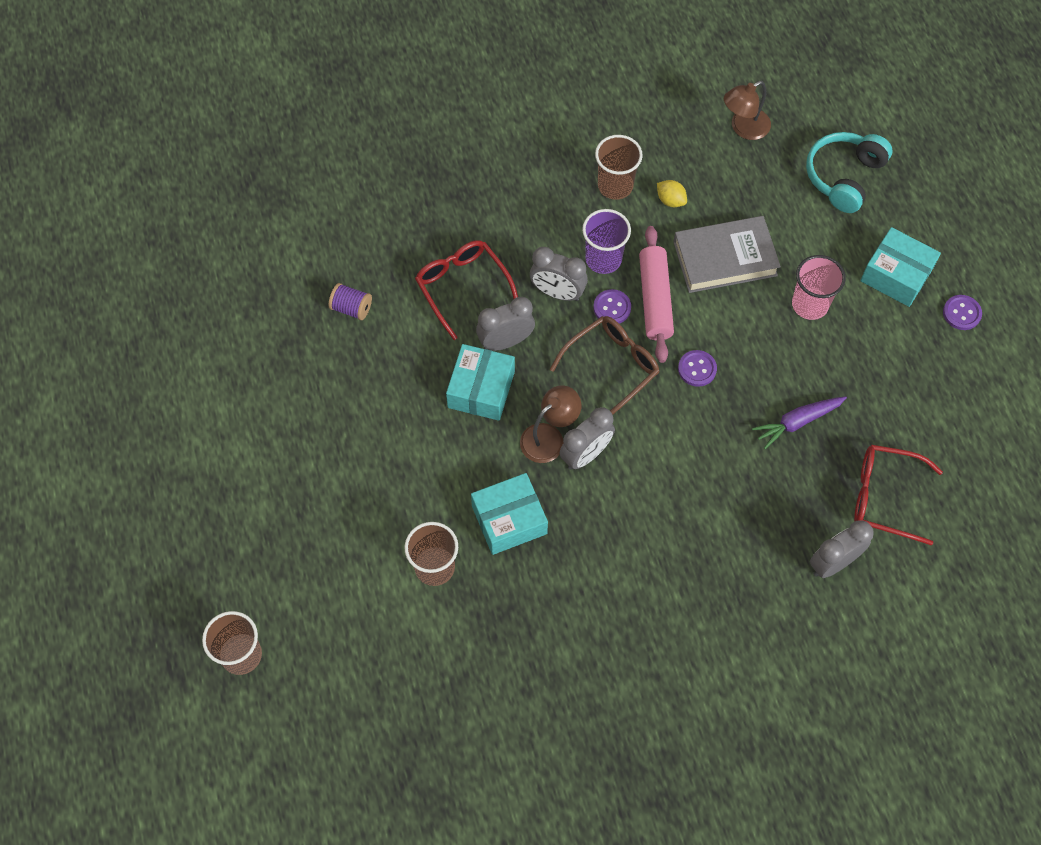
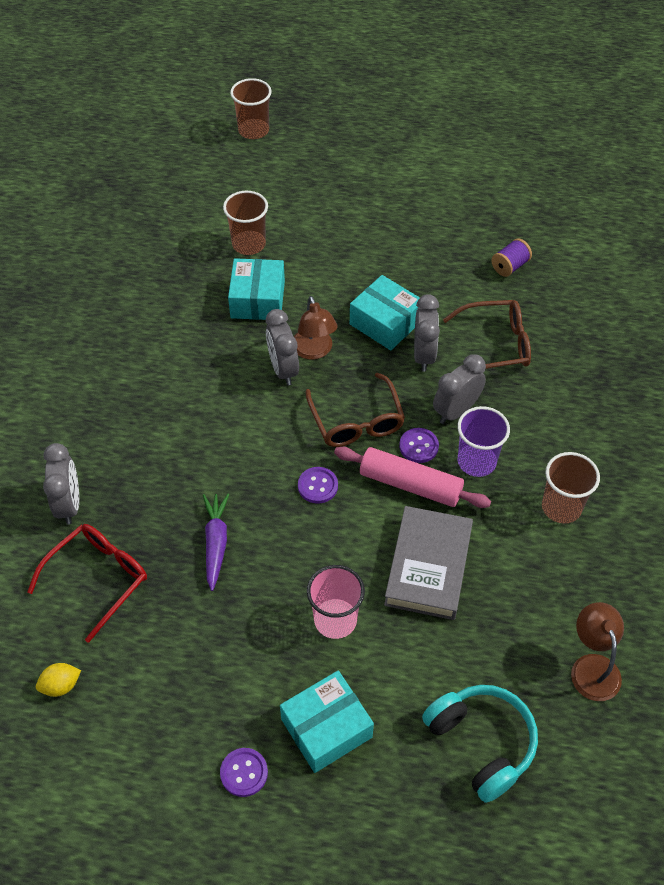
camera: 115 degrees right, 10 degrees down
(462, 287) = (496, 345): red glasses -> brown glasses
(670, 200) = (522, 549): yellow lemon -> yellow lemon (61, 685)

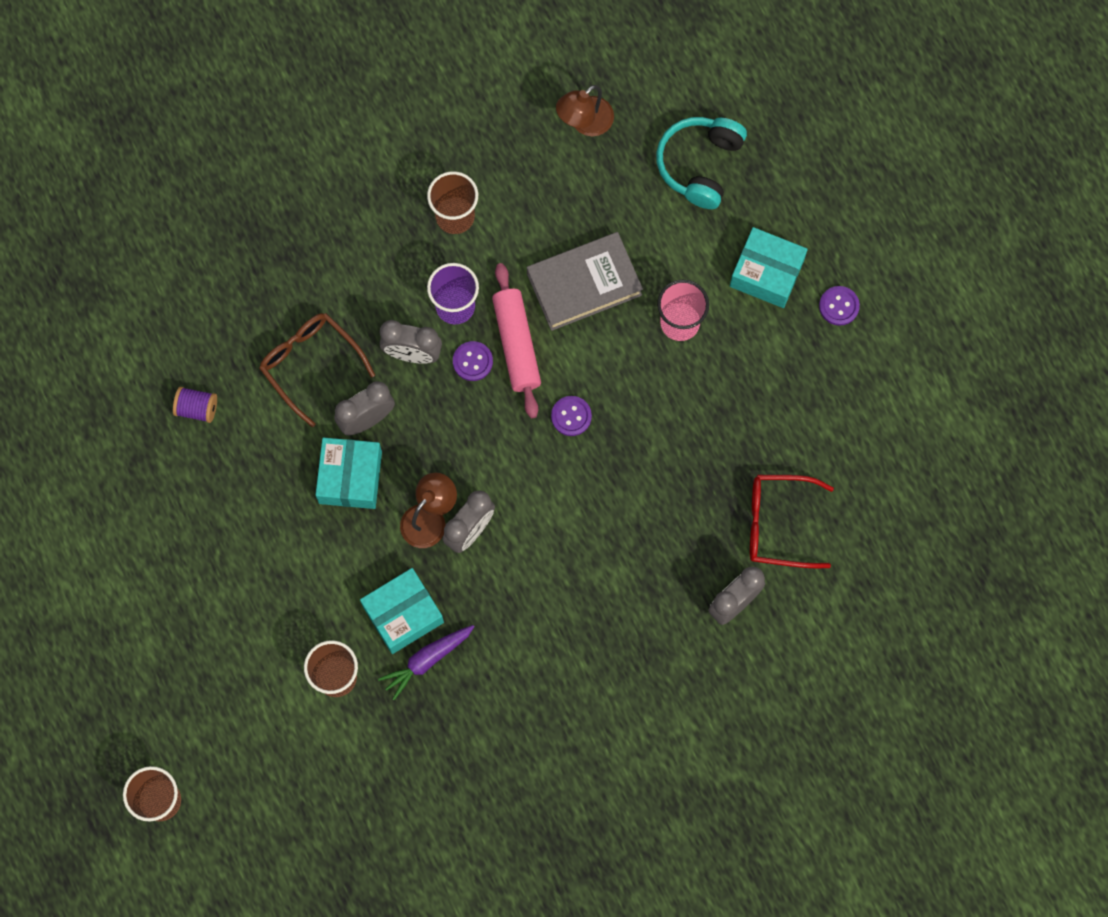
camera: 125 degrees left, 20 degrees up
(61, 685) = (876, 480): yellow lemon -> none
(216, 543) = (681, 458): purple carrot -> purple carrot (427, 660)
(356, 421) = (482, 429): brown glasses -> none

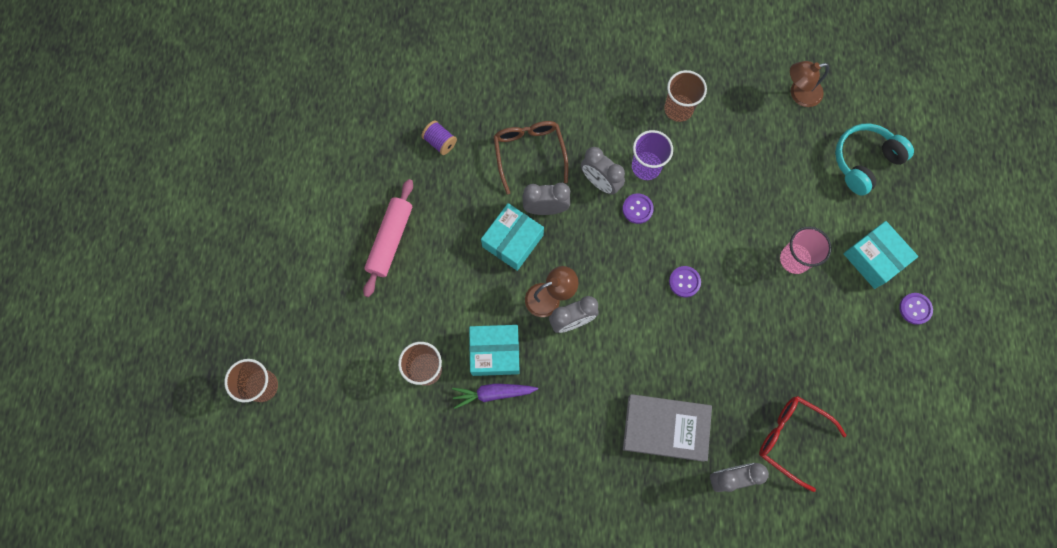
camera: 30 degrees right, 0 degrees up
(517, 344) = (673, 213): pink rolling pin -> pink rolling pin (390, 240)
(584, 284) = (741, 198): grey book -> grey book (665, 428)

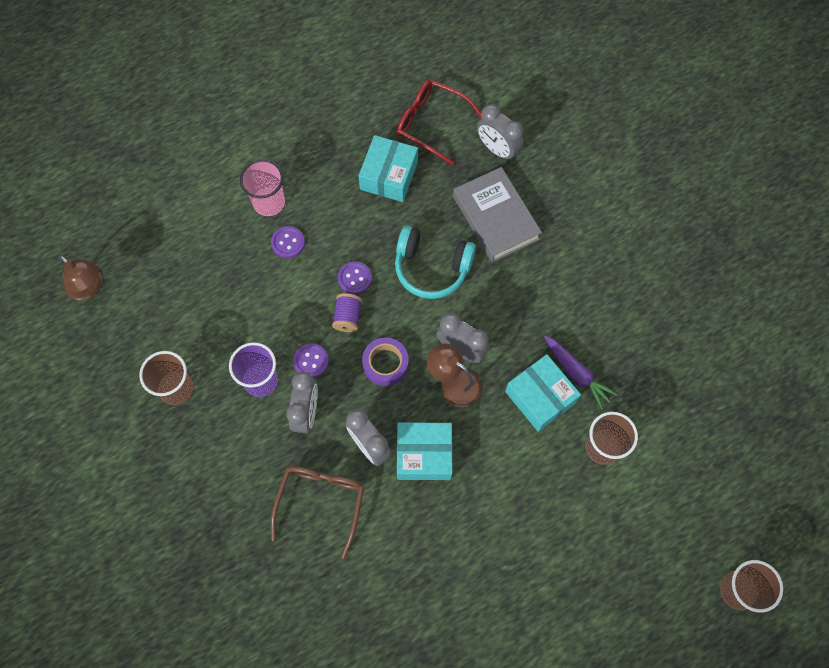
camera: 125 degrees left, 5 degrees down
(390, 240) = (509, 575): pink rolling pin -> none
(440, 142) = (370, 604): purple spool -> purple spool (347, 317)
(529, 153) = (321, 502): brown glasses -> brown glasses turned 150 degrees clockwise
(599, 259) = (385, 364): none -> purple tape
(791, 438) = (431, 123): red glasses -> red glasses turned 120 degrees clockwise
(864, 162) = (130, 196): turquoise headphones -> turquoise headphones (432, 267)
(874, 258) = (224, 142): turquoise box -> turquoise box (389, 175)
(915, 309) = (251, 91): purple button -> purple button (288, 243)

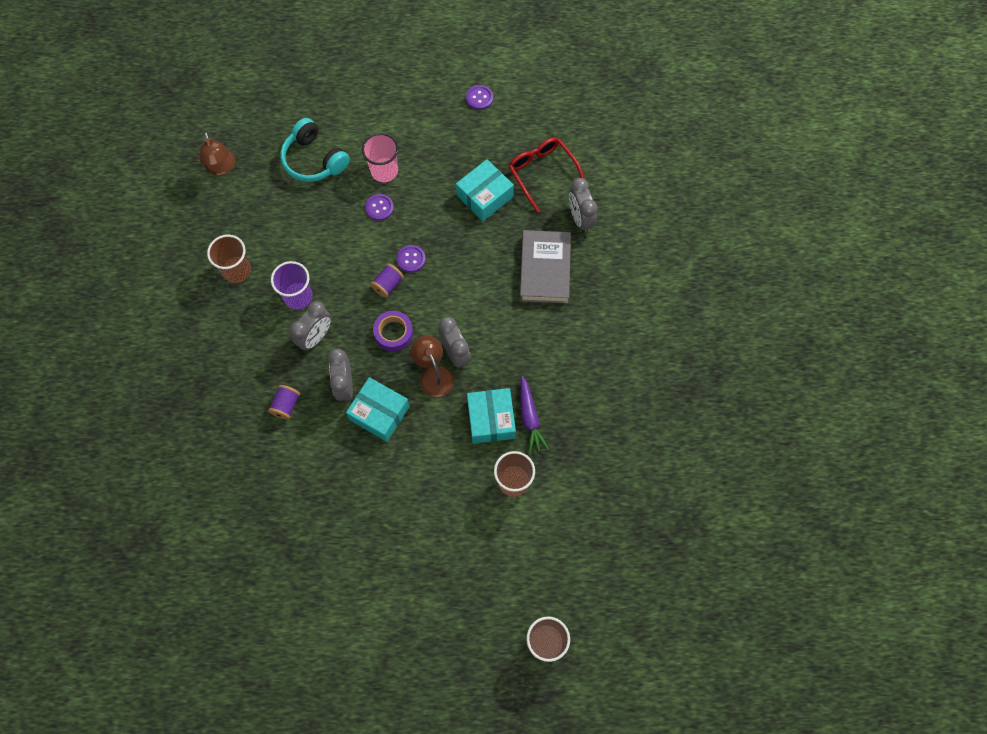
camera: 30 degrees right, 0 degrees up
(311, 361) = (342, 302): purple button -> purple button (479, 98)
(321, 502) = (286, 405): brown glasses -> purple spool
(432, 267) = (472, 281): turquoise headphones -> turquoise headphones (314, 160)

